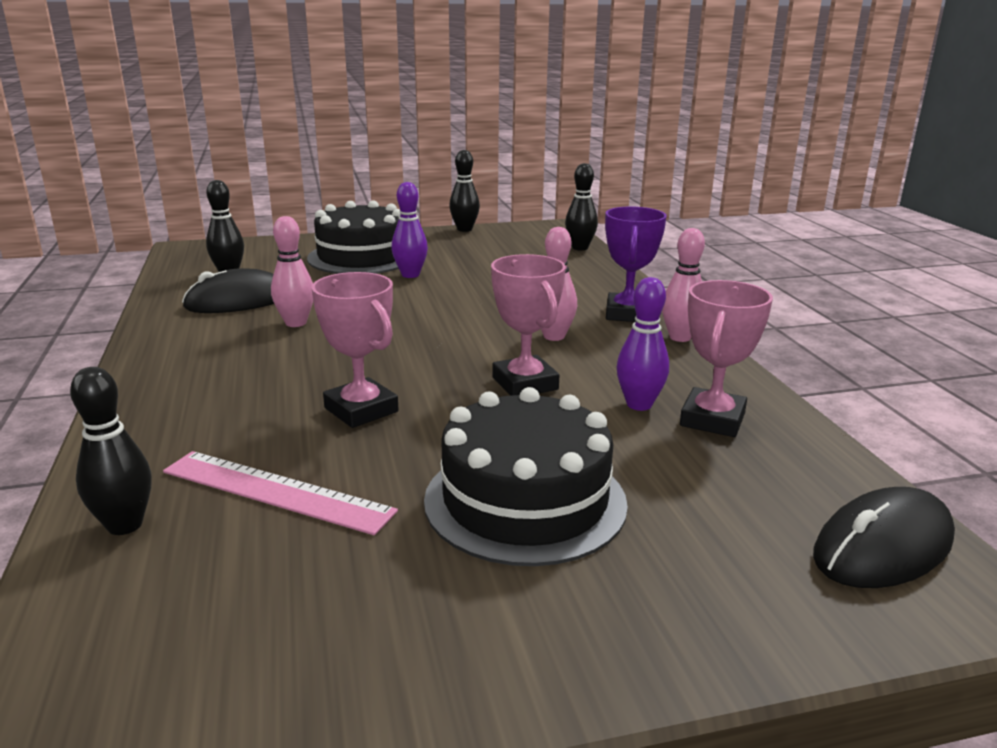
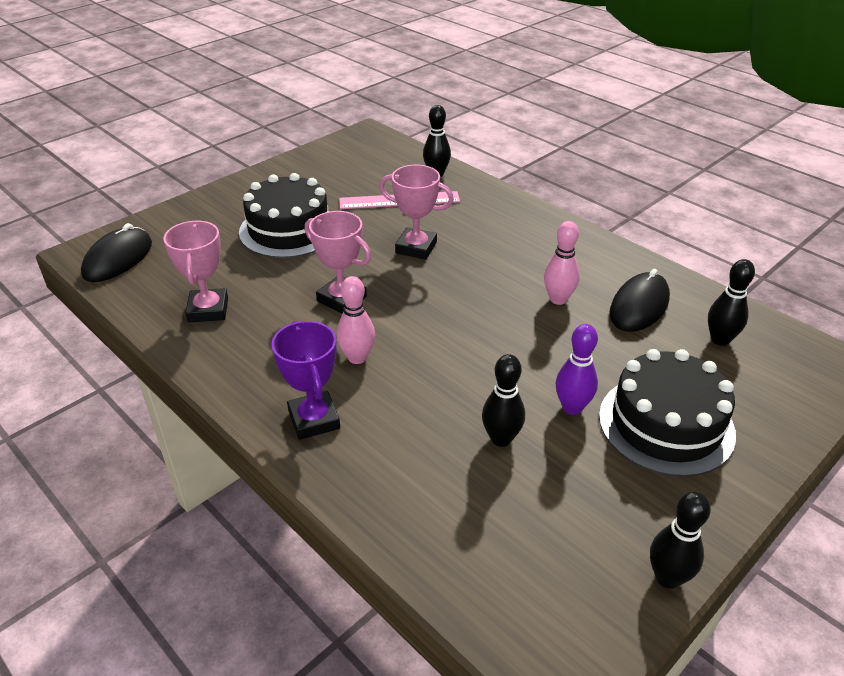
camera: 150 degrees right, 15 degrees up
(580, 248) = (461, 584): black bowling pin -> black bowling pin (501, 439)
(639, 404) = (258, 307): purple bowling pin -> none
(680, 337) = (252, 397): pink bowling pin -> none

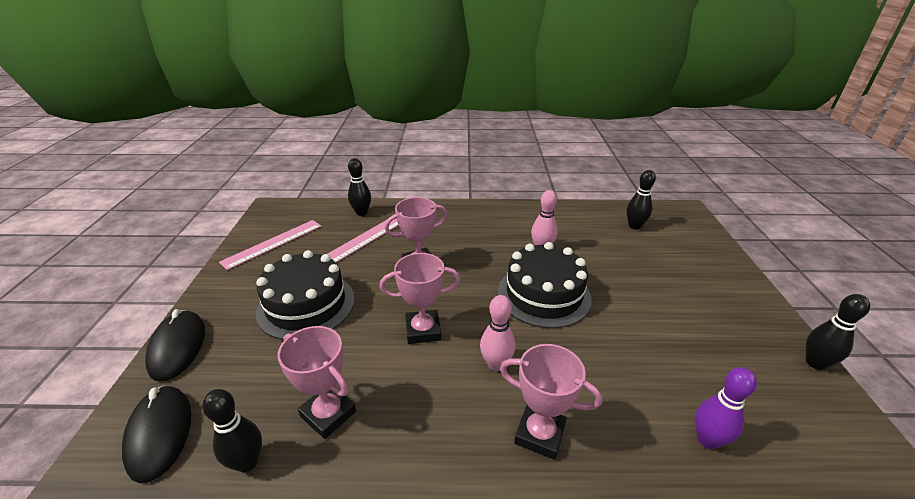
camera: 45 degrees left, 5 degrees down
(314, 419) = (539, 434): purple trophy -> pink trophy
(329, 167) = (273, 243): none -> pink ruler
(501, 439) = (646, 351): black bowling pin -> black bowling pin (247, 462)
(572, 407) = (642, 305): purple bowling pin -> purple bowling pin (707, 440)
(639, 306) = (580, 230): black mouse -> black mouse (178, 347)
(666, 424) = (686, 283): black cake -> black cake (544, 294)

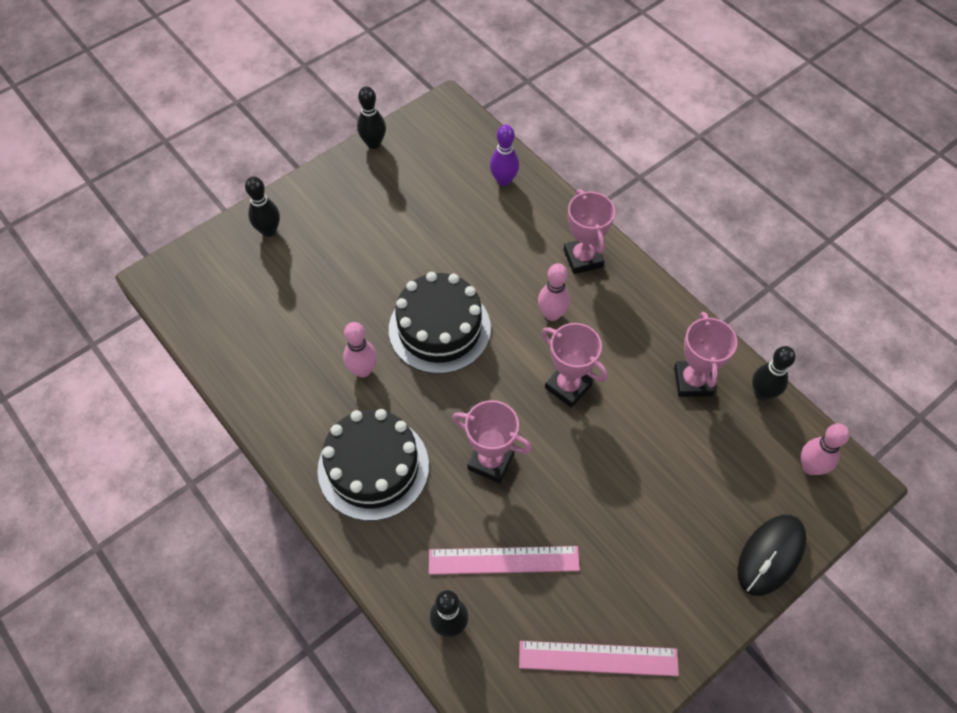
camera: 130 degrees left, 25 degrees up
(160, 433) = (810, 467): black mouse -> pink bowling pin
(306, 305) = (634, 507): black cake -> black cake (373, 467)
(634, 226) = (241, 311): black bowling pin -> black bowling pin (269, 231)

